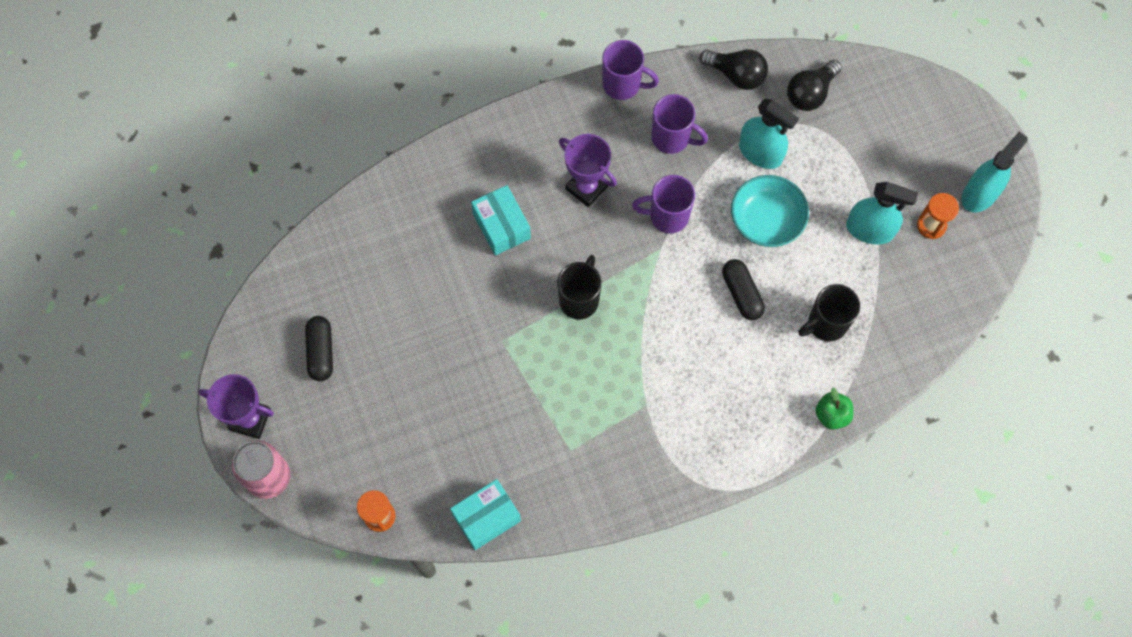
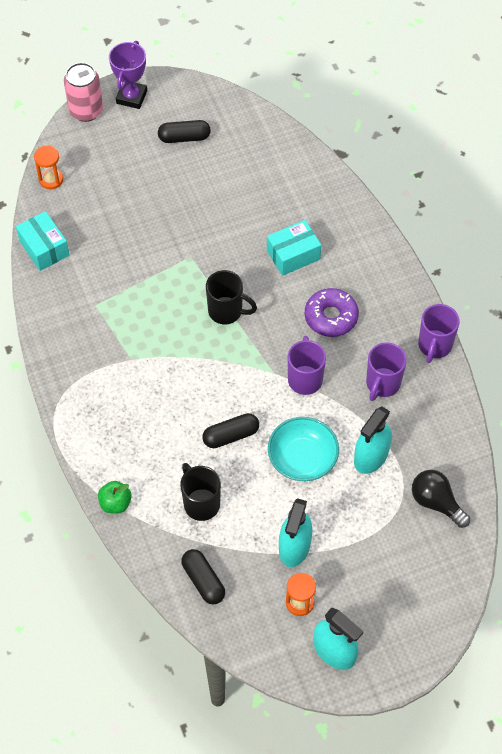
camera: 90 degrees right, 10 degrees down
(586, 187) = (331, 317): purple trophy -> purple donut
(736, 75) = (451, 439): black light bulb -> none
(915, 320) = (203, 581): none -> black capsule

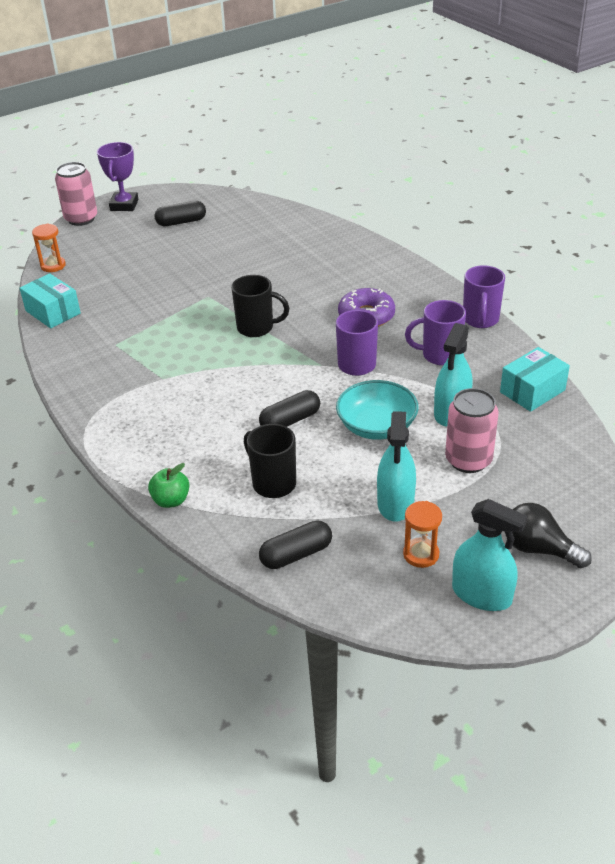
camera: 10 degrees left, 20 degrees down
(203, 581) = (296, 554): black capsule -> black capsule turned 75 degrees counterclockwise
(293, 255) = (312, 280): turquoise box -> turquoise box (532, 391)
(368, 514) = (468, 460): none -> pink can
(382, 384) = (439, 355): purple mug -> purple mug turned 75 degrees clockwise
(436, 502) = (539, 438): black light bulb -> black light bulb (539, 549)

